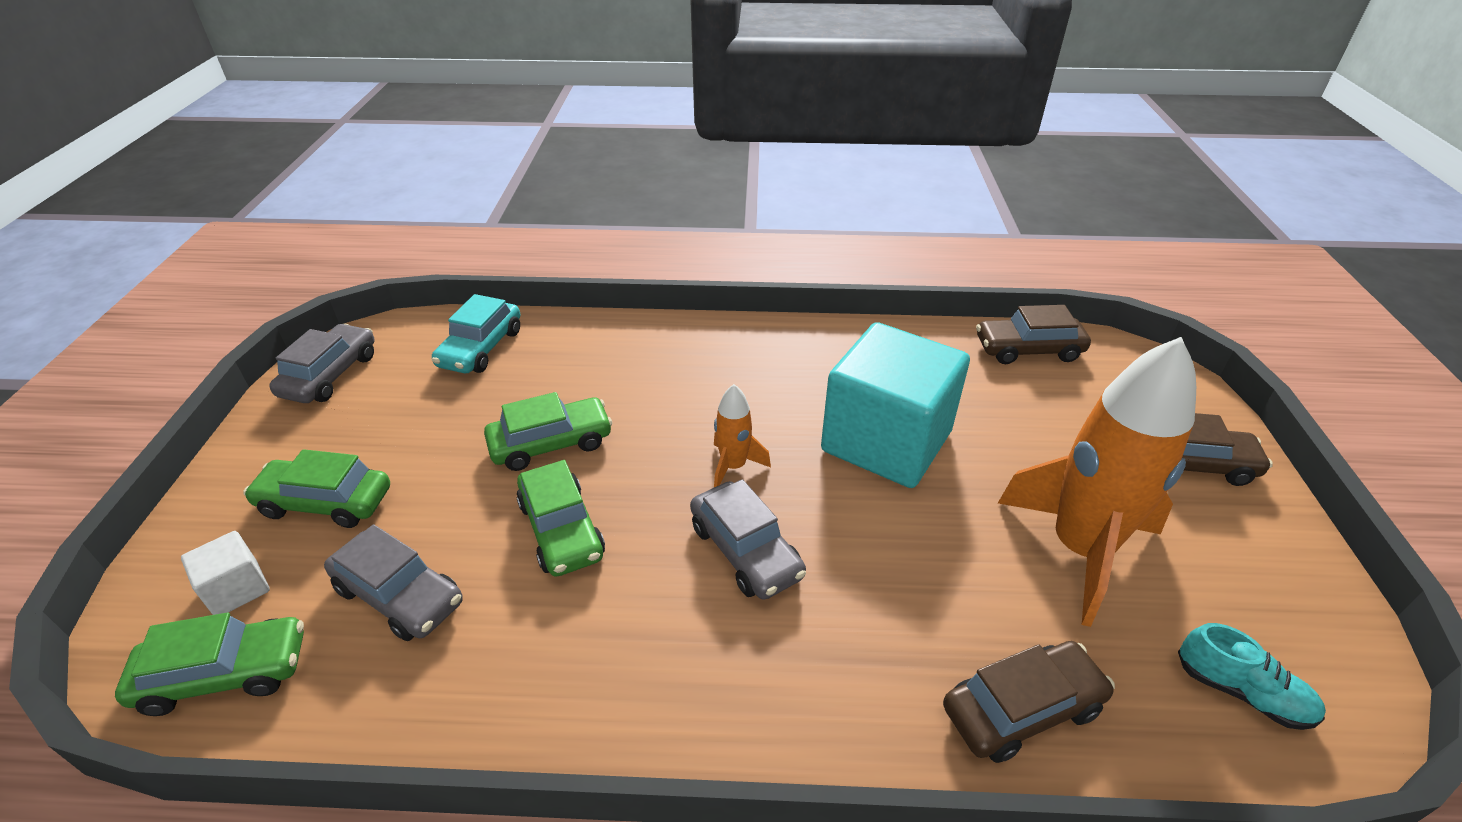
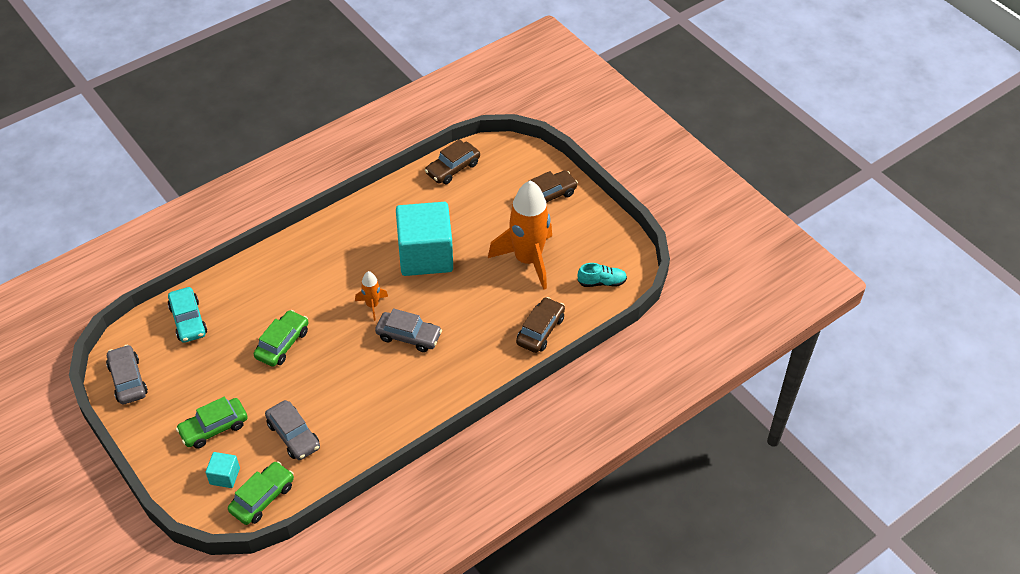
camera: 40 degrees left, 10 degrees up
(237, 589) = (225, 476): white cube -> turquoise cube
(399, 595) = (293, 435): grey car -> grey car turned 60 degrees clockwise
(561, 529) = (329, 374): green car -> none

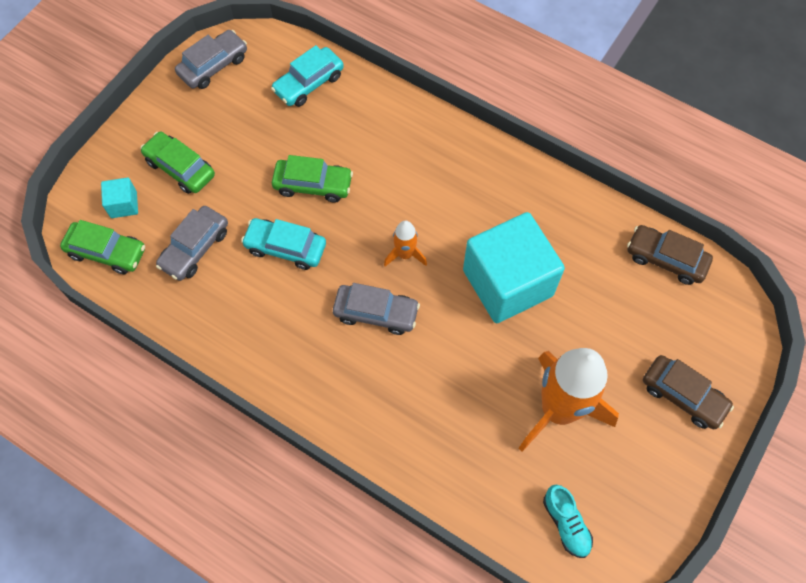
camera: 70 degrees right, 15 degrees up
(326, 376) = (285, 248): none -> turquoise car
(409, 336) = (376, 313): grey car -> grey car turned 75 degrees counterclockwise
(540, 330) = (449, 468): brown car -> none

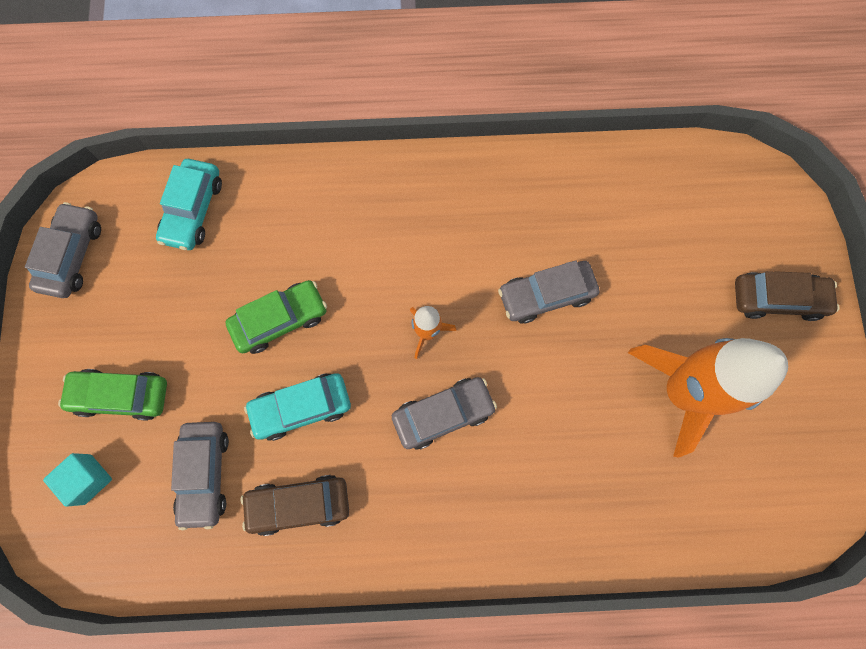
camera: 35 degrees left, 10 degrees up
(107, 252) = (109, 545): green car -> none
(507, 283) = (546, 295): turquoise cube -> grey car
(566, 523) = (765, 498): turquoise shoe -> none
(665, 259) = (670, 173): brown car -> brown car (299, 504)

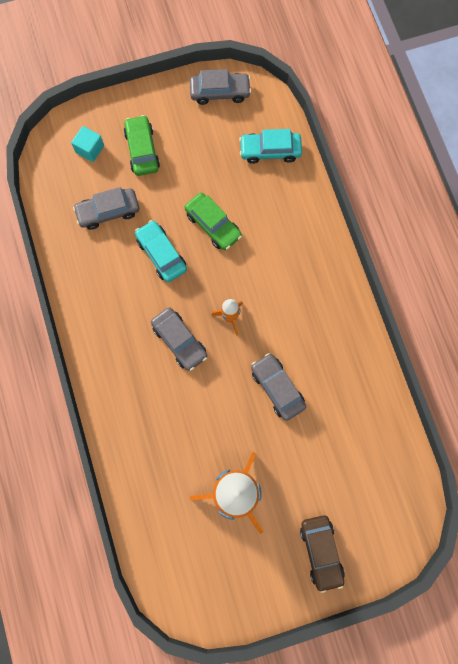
camera: 75 degrees right, 0 degrees up
(299, 504) = (103, 270): brown car -> none

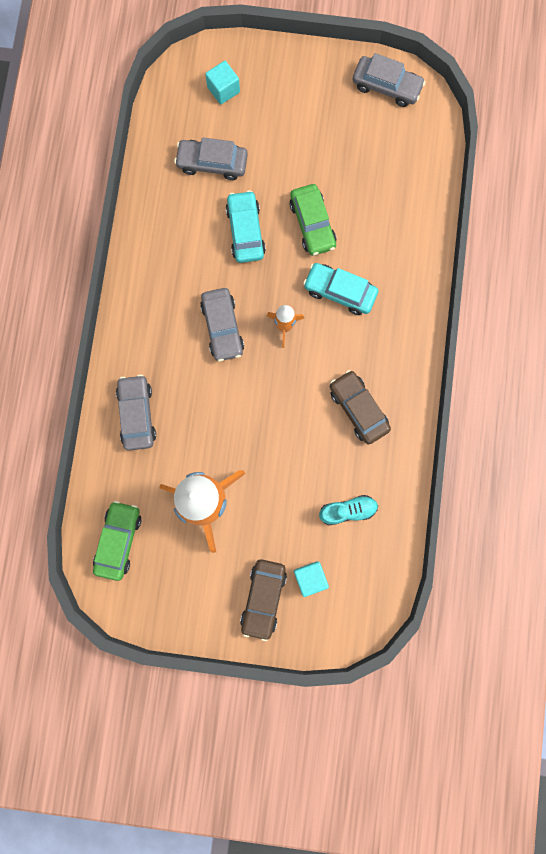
camera: 25 degrees right, 5 degrees up
(142, 150) = (276, 113): green car -> green car (118, 540)
(270, 151) = (409, 172): turquoise car -> turquoise car (340, 292)
(277, 388) = (298, 419): grey car -> grey car (137, 414)
(322, 357) = (358, 409): none -> brown car
(351, 516) = (310, 578): none -> turquoise cube
(354, 444) = (348, 510): none -> turquoise shoe

